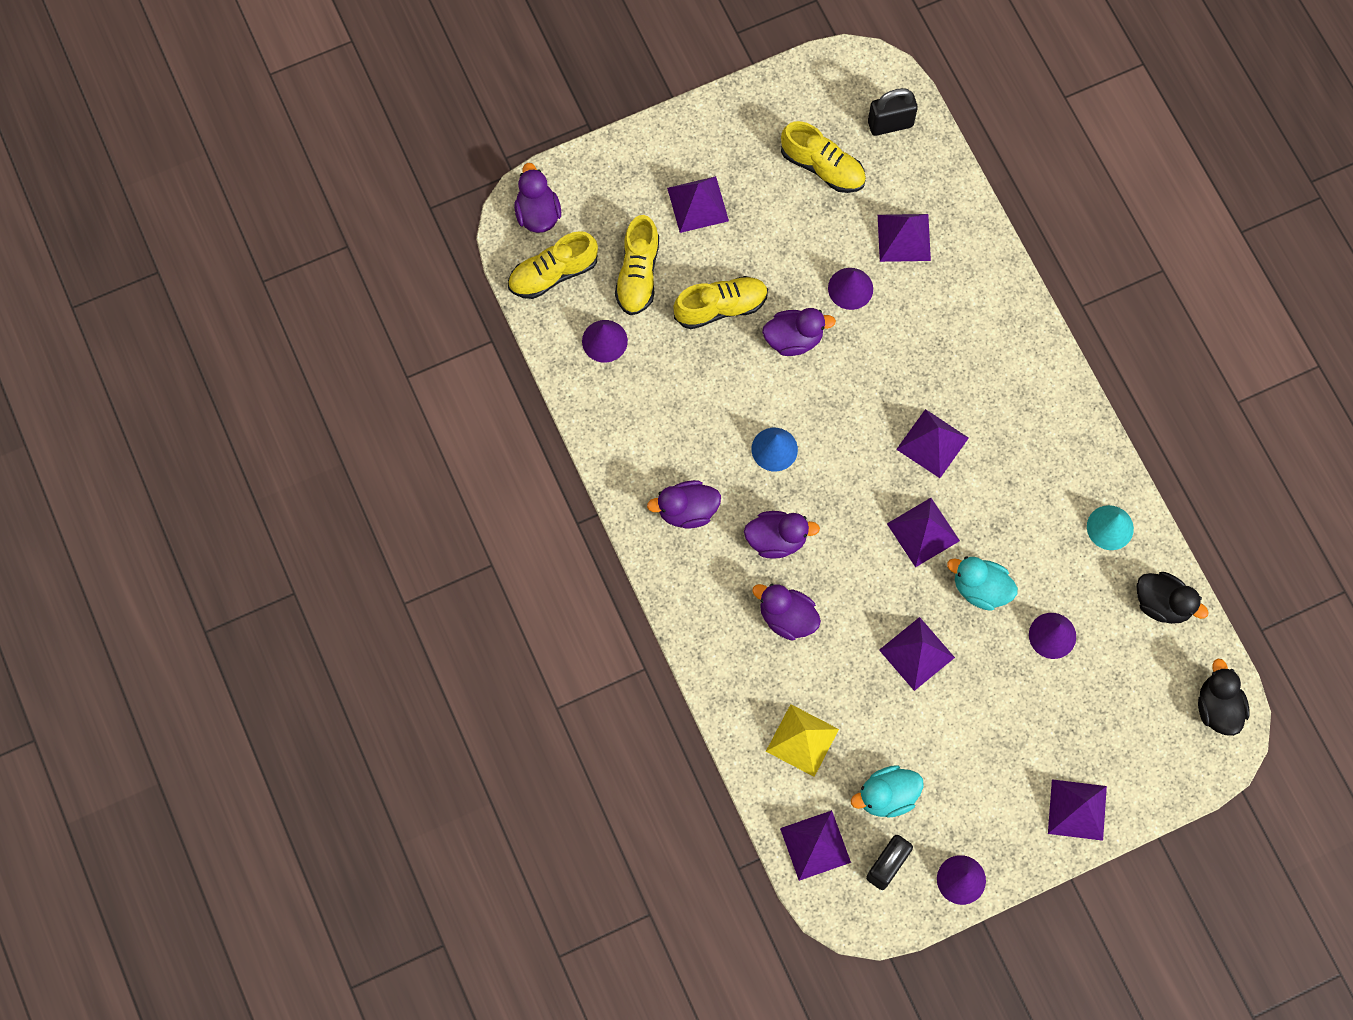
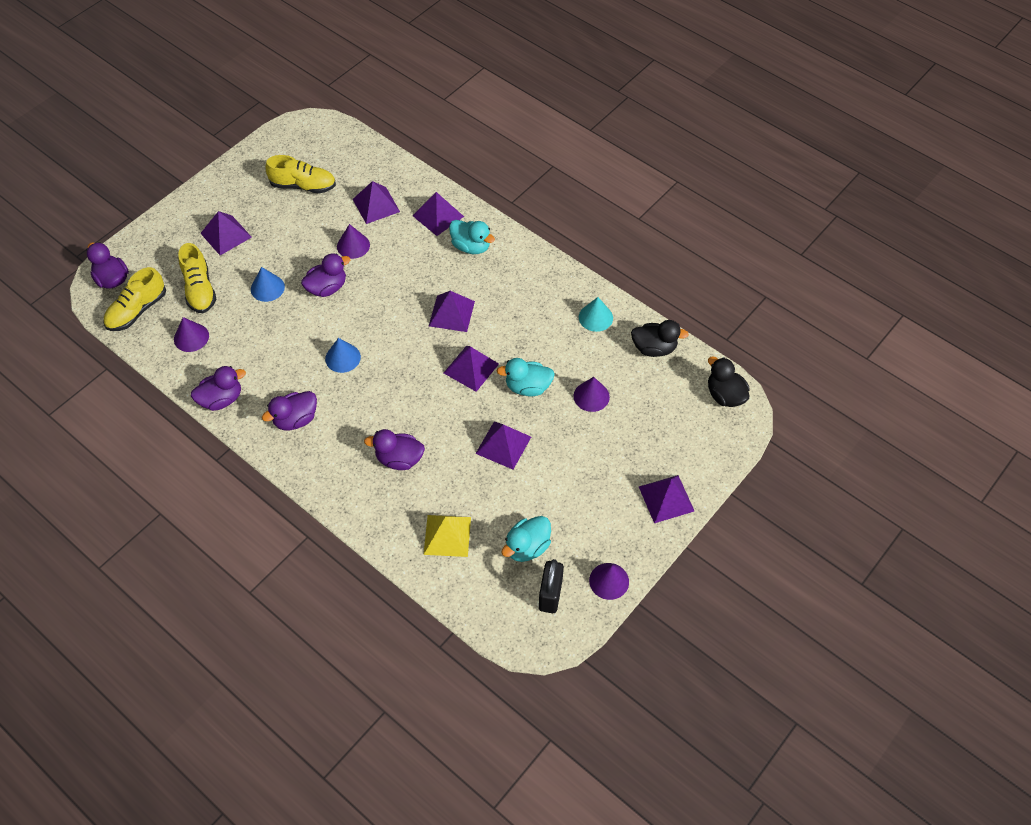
camera: 25 degrees left, 15 degrees down
(721, 307) = (267, 288): yellow shoe -> blue cone
(776, 540) = (369, 413): purple duck -> purple duck (221, 399)
(815, 845) = (490, 604): purple pyramid -> purple pyramid (438, 216)
(890, 124) = (338, 148): black padlock -> none
(999, 354) = (471, 246): none -> turquoise duck

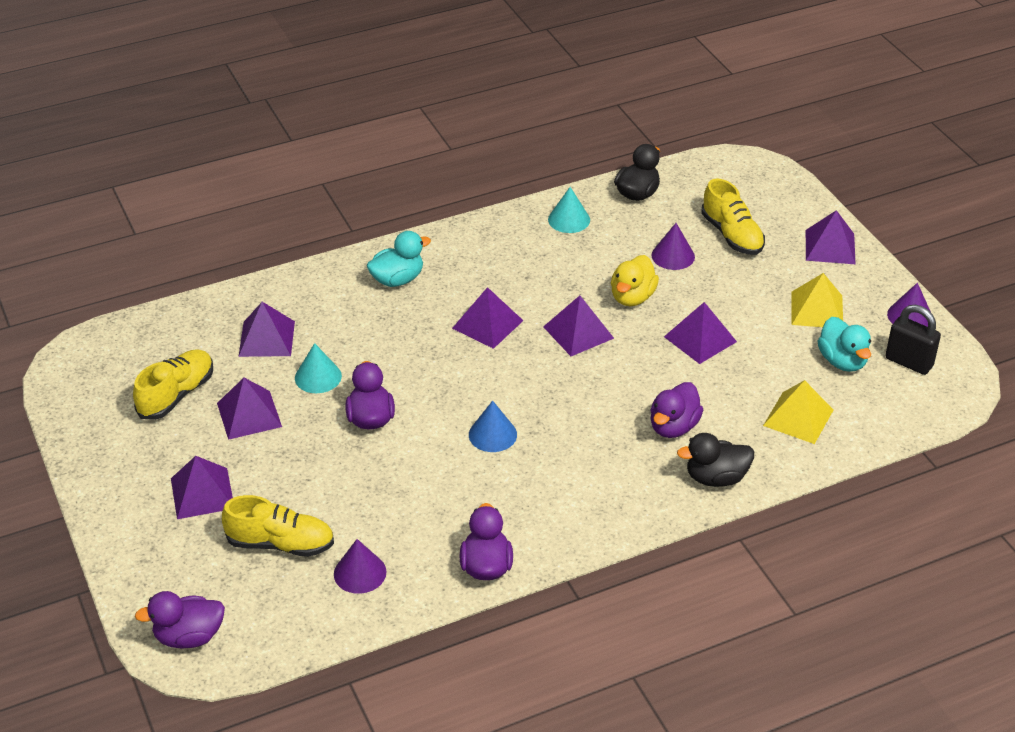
camera: 65 degrees left, 15 degrees down
(137, 311) = (270, 621): yellow shoe -> yellow shoe (732, 235)
(267, 288) = (328, 475): blue cone -> none
(295, 419) = (562, 502): purple duck -> none
(353, 245) = (318, 377): purple cone -> turquoise cone
(438, 216) = (328, 292): purple pyramid -> purple pyramid (249, 415)
(528, 387) = (632, 297): turquoise duck -> yellow duck
(580, 512) = (817, 310): none -> yellow pyramid
(725, 395) = (726, 168): black duck -> black duck (716, 478)

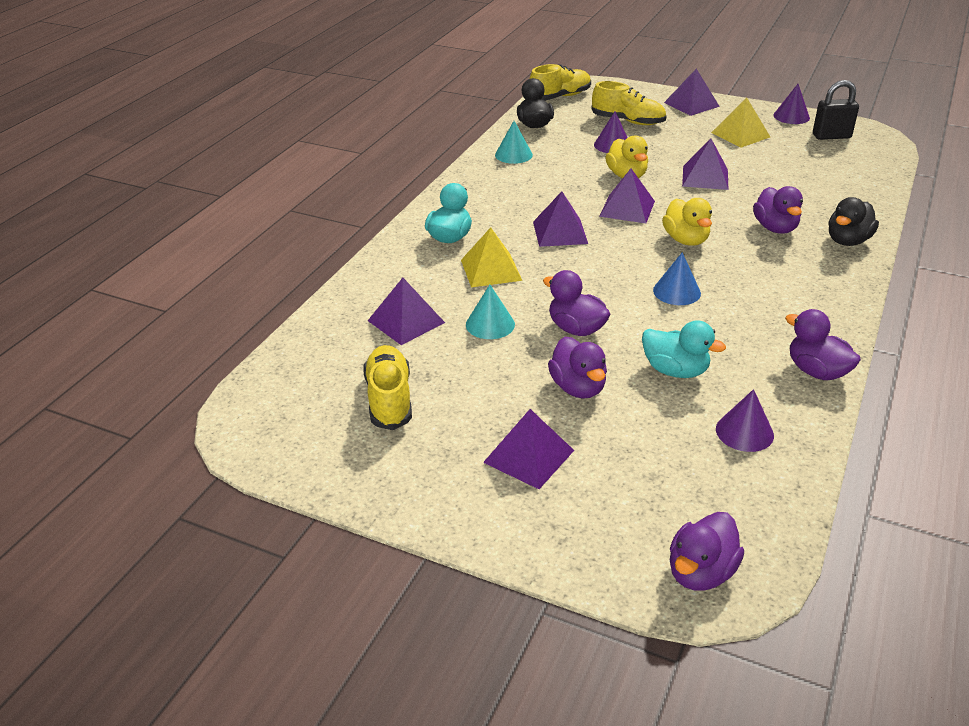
camera: 40 degrees left, 5 degrees down
(249, 415) = (476, 378): purple pyramid -> none
(280, 544) = (653, 451): yellow shoe -> yellow shoe (560, 97)
(303, 466) = (578, 388): none -> purple duck
(577, 392) = (686, 240): none -> yellow duck
(798, 417) = (830, 188): yellow pyramid -> yellow pyramid (491, 270)
(842, 361) = (799, 151): turquoise duck -> turquoise duck (675, 370)

